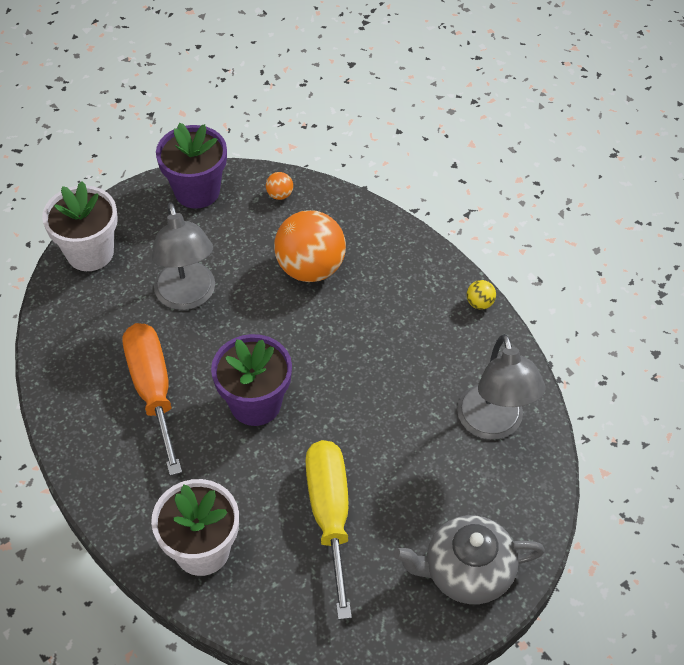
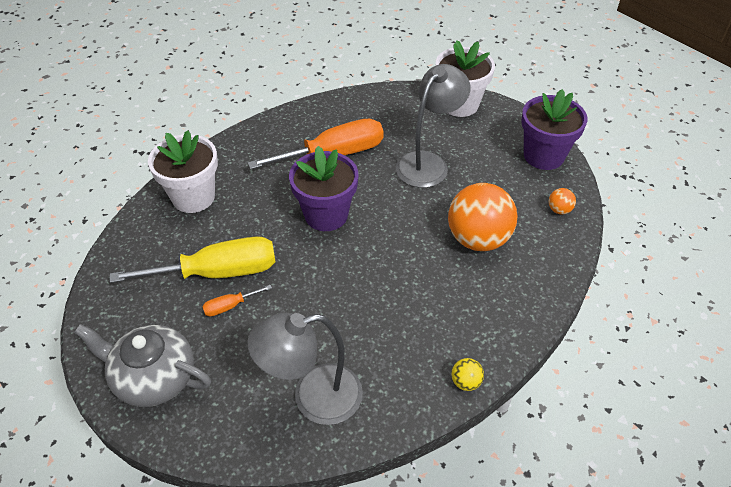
camera: 85 degrees right, 5 degrees down
(188, 297) = (428, 163): grey lamp -> grey lamp turned 150 degrees clockwise
(379, 501) = (230, 306): none -> orange screwdriver
(467, 571) = (153, 377): grey teapot -> grey teapot turned 60 degrees counterclockwise

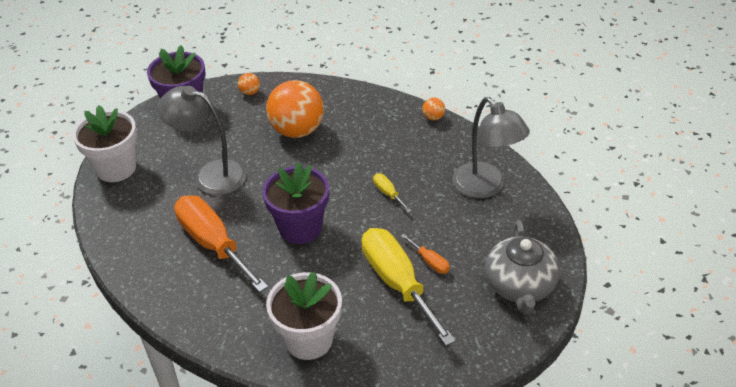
camera: 105 degrees left, 5 degrees down
(344, 296) = (388, 193): none -> yellow screwdriver
(465, 382) = (433, 117): yellow ball -> orange ball

